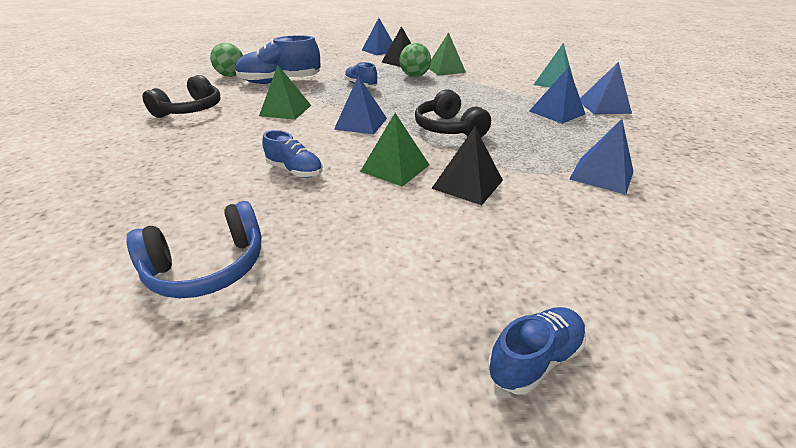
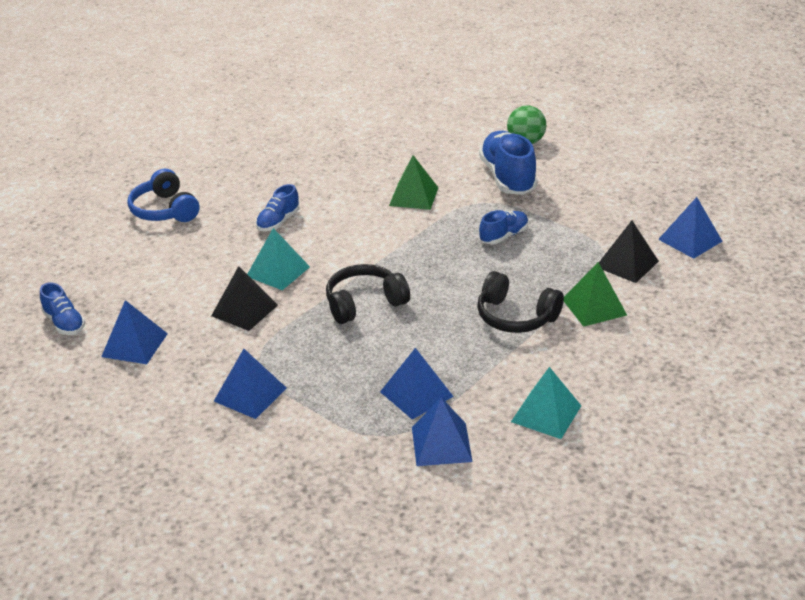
camera: 90 degrees right, 0 degrees up
(191, 110) = (411, 144): black headphones -> black headphones (515, 317)
(361, 123) = (378, 246): blue pyramid -> blue pyramid (134, 345)
(395, 168) = (278, 271): green pyramid -> turquoise pyramid
(414, 76) = (553, 278): green ball -> none

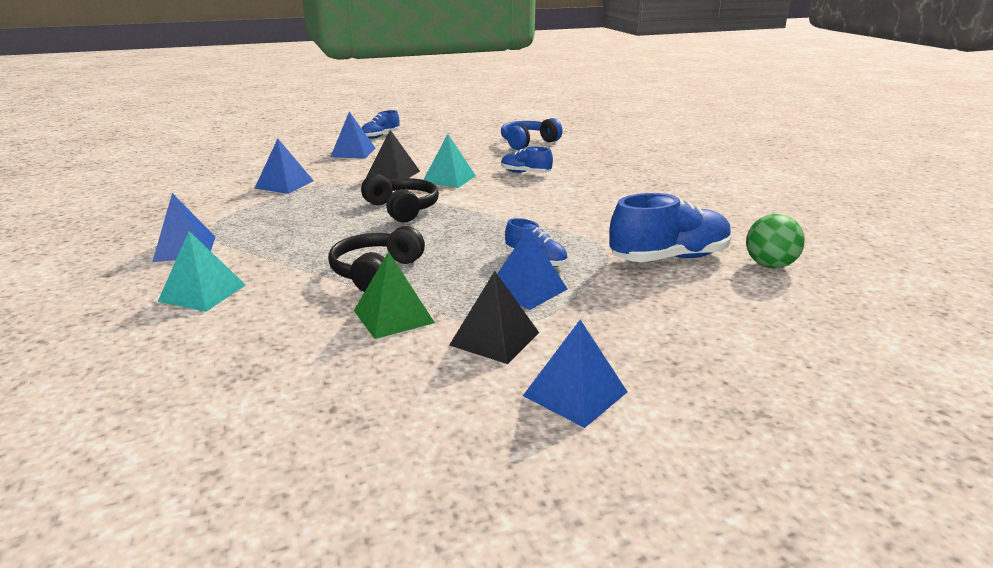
camera: 80 degrees right, 10 degrees down
(414, 196) = (597, 216): green pyramid -> none
(416, 394) = (261, 235): blue pyramid -> blue pyramid (526, 289)

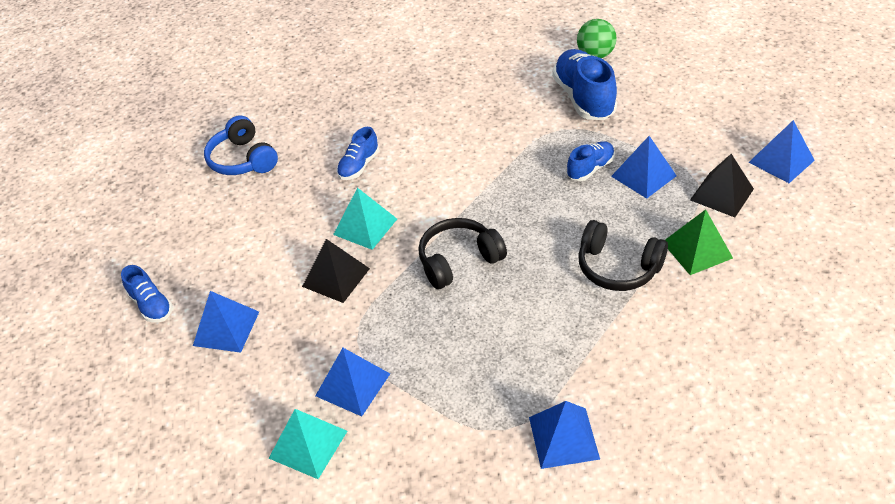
camera: 80 degrees left, 20 degrees up
(203, 293) = (669, 390): turquoise pyramid -> turquoise pyramid (308, 444)

